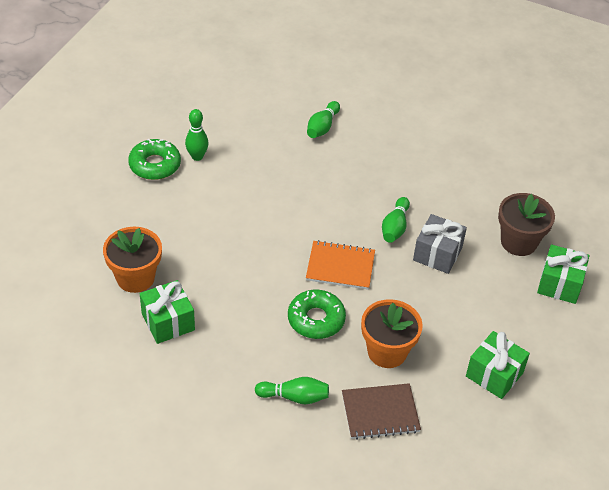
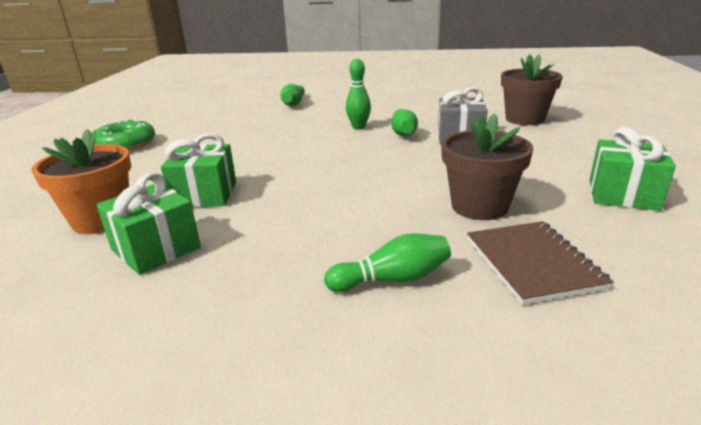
camera: 15 degrees left, 20 degrees down
(197, 156) = (174, 133): green bowling pin -> green bowling pin (358, 127)
(316, 319) = (368, 201): green donut -> none
(340, 266) = (367, 162): orange notebook -> none
(380, 413) = (533, 263): brown notebook -> brown notebook turned 75 degrees counterclockwise
(387, 352) = (479, 206): orange flower pot -> brown flower pot
(559, 284) = (593, 130): green gift -> green gift (205, 194)

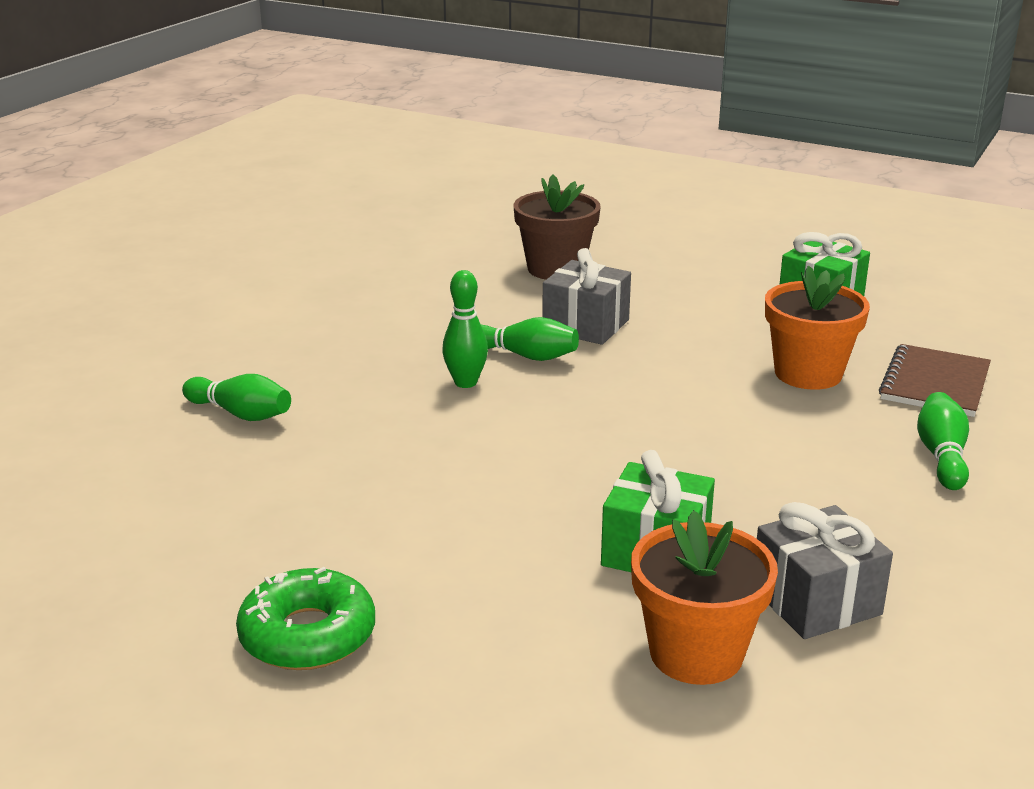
camera: 70 degrees left, 0 degrees up
(156, 248) = (816, 601): green gift -> grey gift
(479, 206) = (808, 373): brown flower pot -> orange flower pot
(533, 263) = (934, 384): brown notebook -> brown notebook turned 75 degrees counterclockwise

